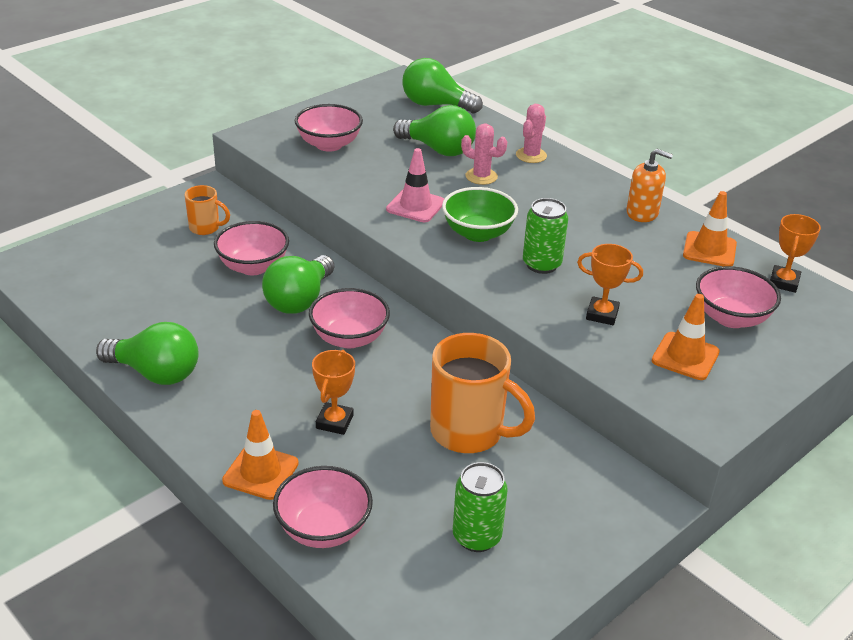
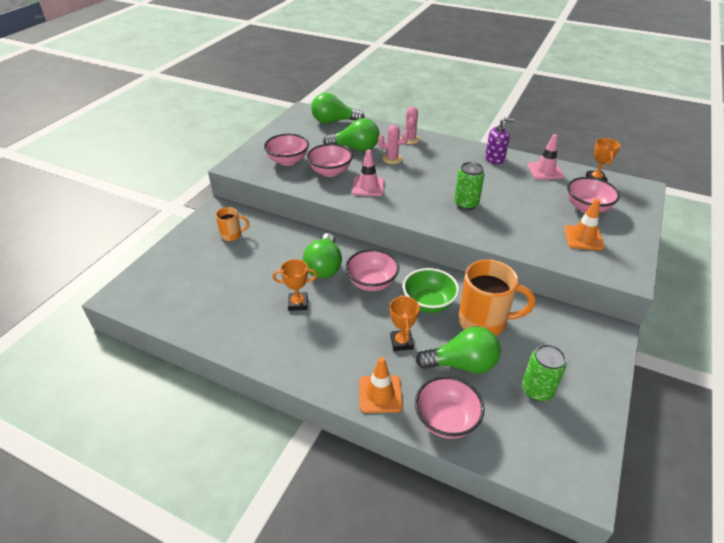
camera: 20 degrees left, 5 degrees up
(155, 373) = (265, 346): green light bulb -> green light bulb (462, 364)
(253, 266) = (280, 252): pink bowl -> pink bowl (330, 172)
(478, 233) = (416, 194): green bowl -> green bowl (428, 303)
(602, 314) = (521, 225): orange trophy -> orange trophy (298, 303)
(642, 213) = (494, 158): orange soap dispenser -> purple soap dispenser
(709, 250) = (545, 171): orange traffic cone -> pink traffic cone

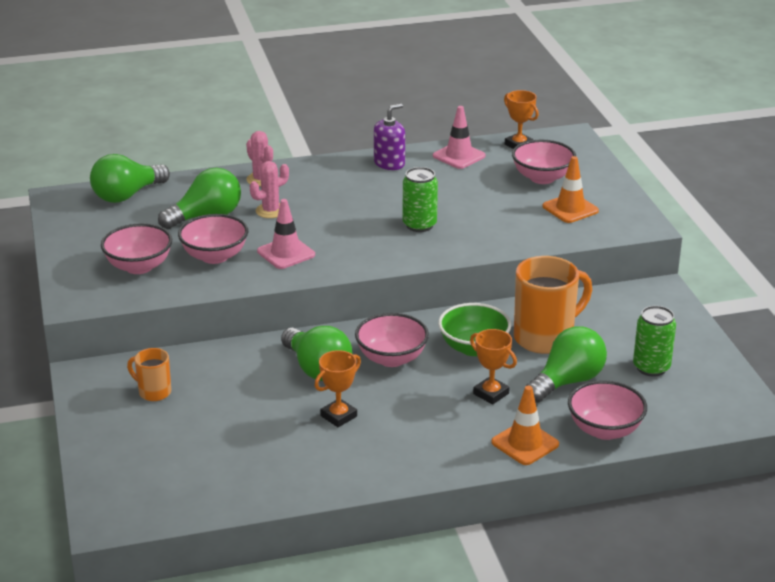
camera: 40 degrees left, 10 degrees down
(232, 235) = (153, 392): orange mug -> orange mug turned 105 degrees counterclockwise

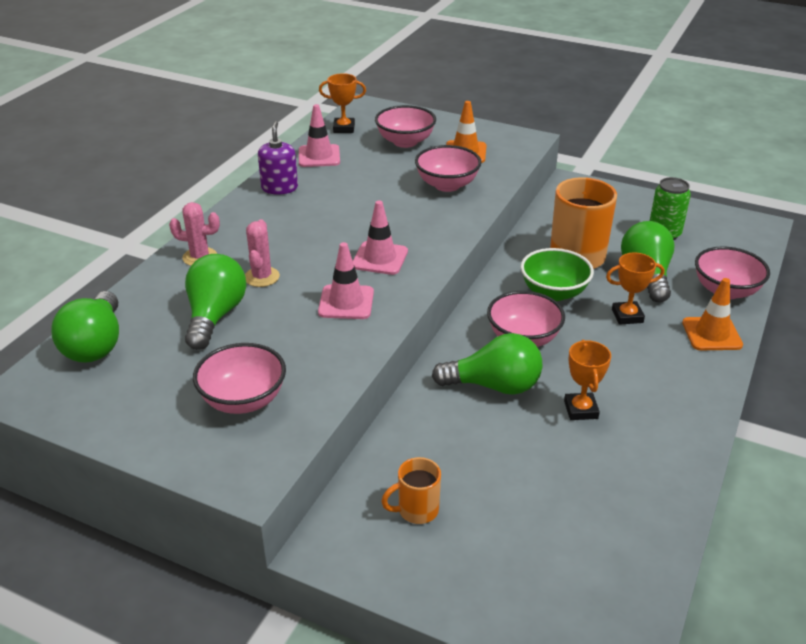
camera: 50 degrees left, 5 degrees up
(214, 256) = (293, 344): pink bowl -> pink bowl (447, 185)
(357, 241) = (380, 258): none -> pink traffic cone
(419, 225) = (396, 219): green can -> none

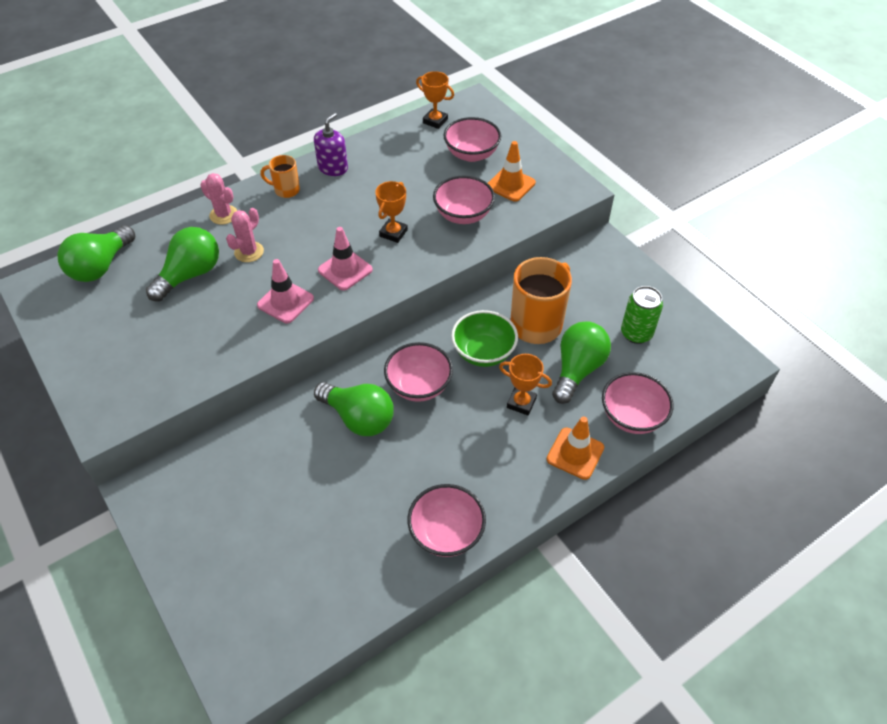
camera: 30 degrees right, 15 degrees up
(243, 400) = (149, 357): pink bowl -> pink bowl (446, 533)
(319, 156) = (390, 145): pink traffic cone -> none
(416, 510) = (217, 494): orange mug -> orange mug (286, 190)
(581, 410) = (402, 471): orange trophy -> orange trophy (393, 233)

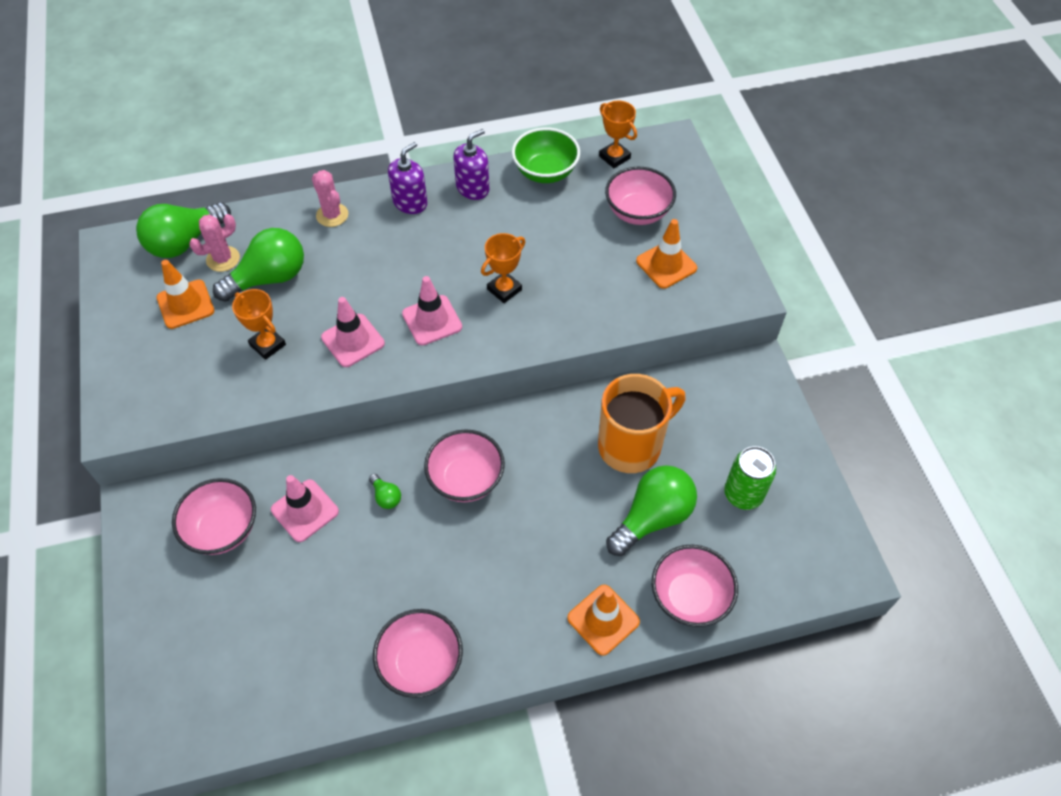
camera: 20 degrees right, 5 degrees up
(123, 313) = (185, 304): none -> orange traffic cone
(249, 252) = (340, 268): pink cactus -> pink cactus (223, 259)
(286, 190) = (410, 202): orange mug -> purple soap dispenser
(294, 449) = (305, 510): none -> pink traffic cone
(359, 418) = (386, 497): green light bulb -> green light bulb, size x0.44
(463, 215) = (593, 289): pink bowl -> pink bowl (223, 529)
(483, 352) = (554, 462): green bowl -> green bowl (545, 172)
(521, 403) = (570, 537): orange trophy -> orange trophy (267, 345)

